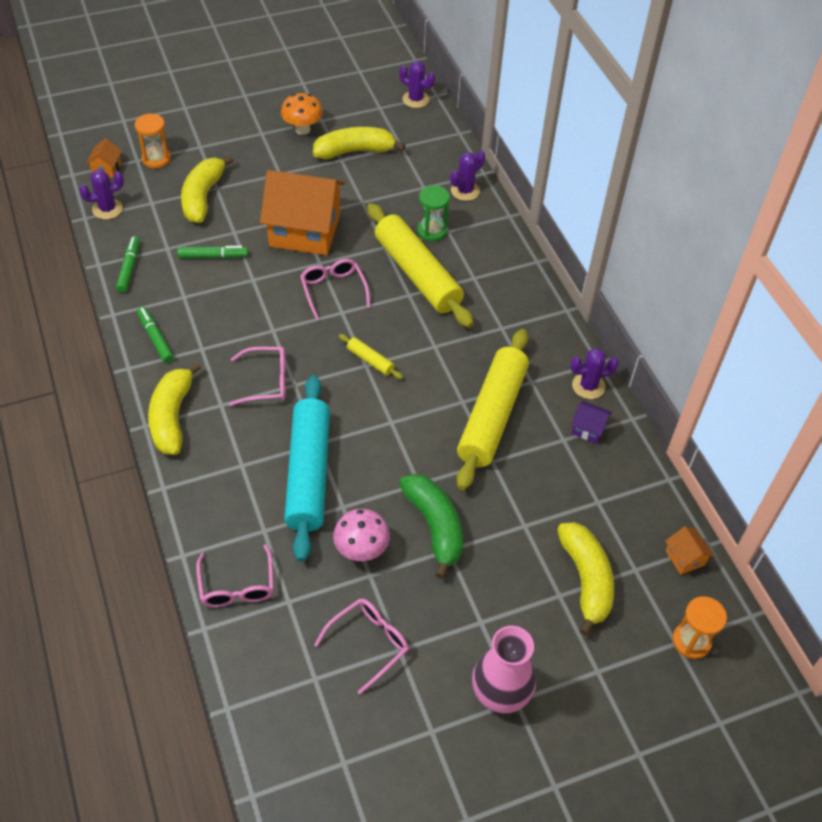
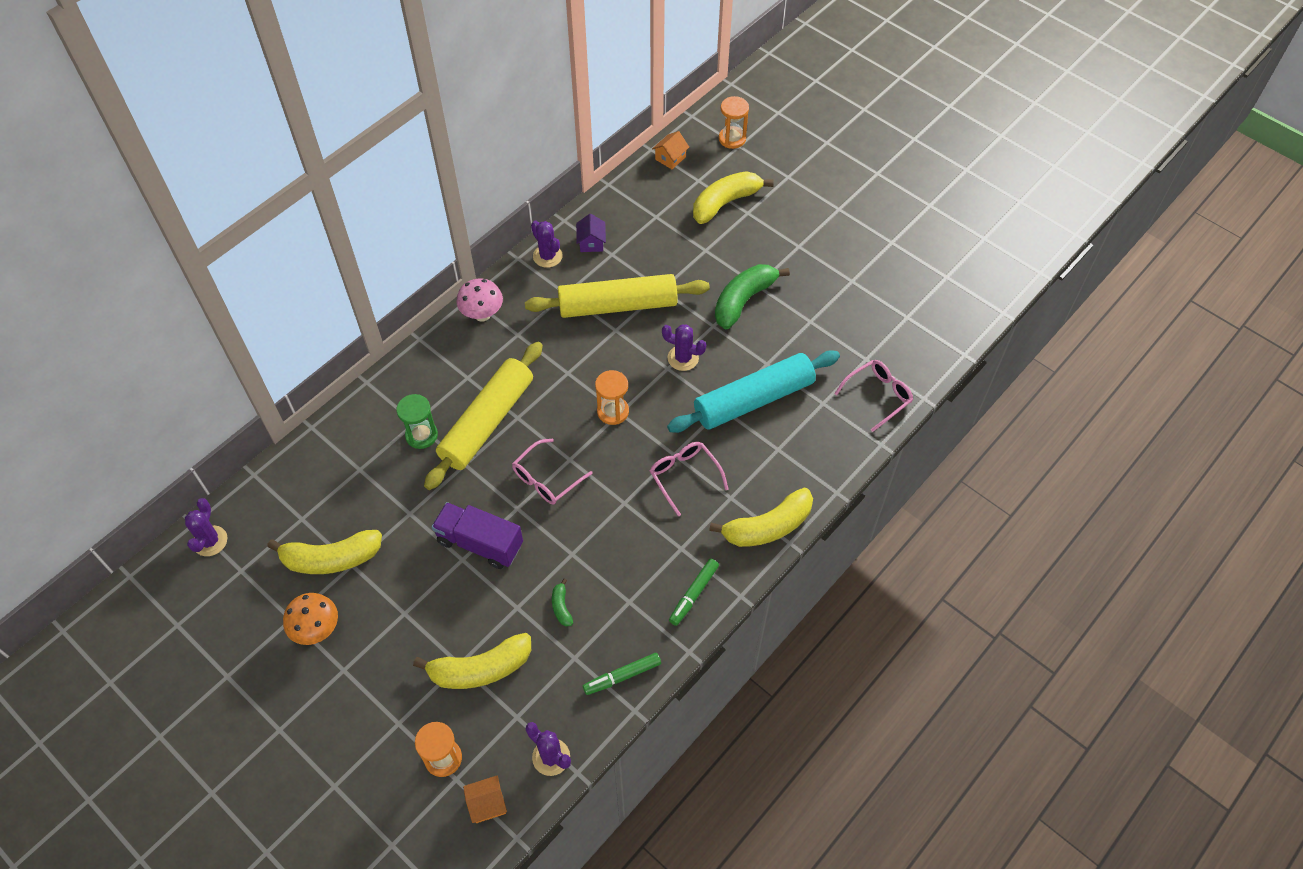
camera: 115 degrees left, 5 degrees up
(213, 256) = (561, 607): green marker -> green banana
(305, 231) = (480, 543): orange house -> purple truck
(354, 151) = (331, 558): yellow banana -> yellow banana turned 60 degrees counterclockwise
(361, 550) = (794, 335): pink mushroom -> pink mushroom (482, 314)
(368, 643) = (860, 299): pink glasses -> none
(370, 360) = (613, 411): yellow rolling pin -> orange hourglass
(465, 191) = (348, 432): purple cactus -> purple cactus (683, 358)
(500, 693) = (840, 218): pink vase -> none

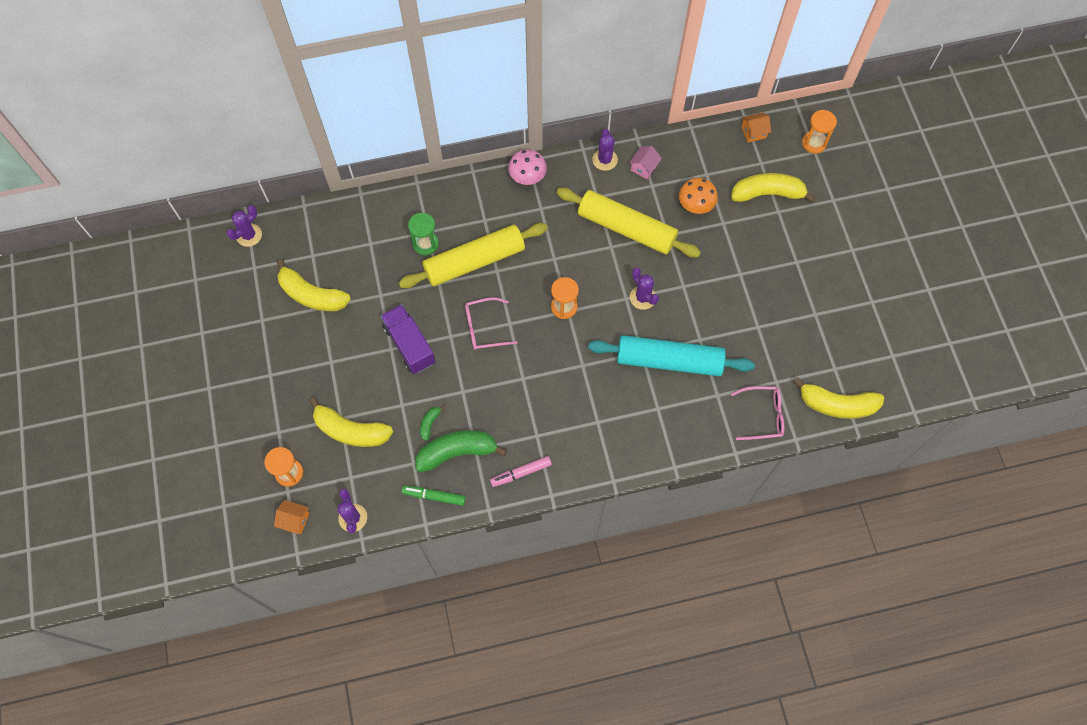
camera: 35 degrees right, 10 degrees up
(317, 630) = (272, 337): orange mushroom -> orange mushroom (695, 206)
(591, 242) = (644, 167): purple house -> pink house
(684, 476) = (577, 386): pink glasses -> none
(693, 594) = (521, 473): green marker -> pink marker
(743, 300) = (720, 280): green banana -> green banana (457, 452)
(767, 526) = (607, 459): yellow banana -> yellow banana (837, 404)

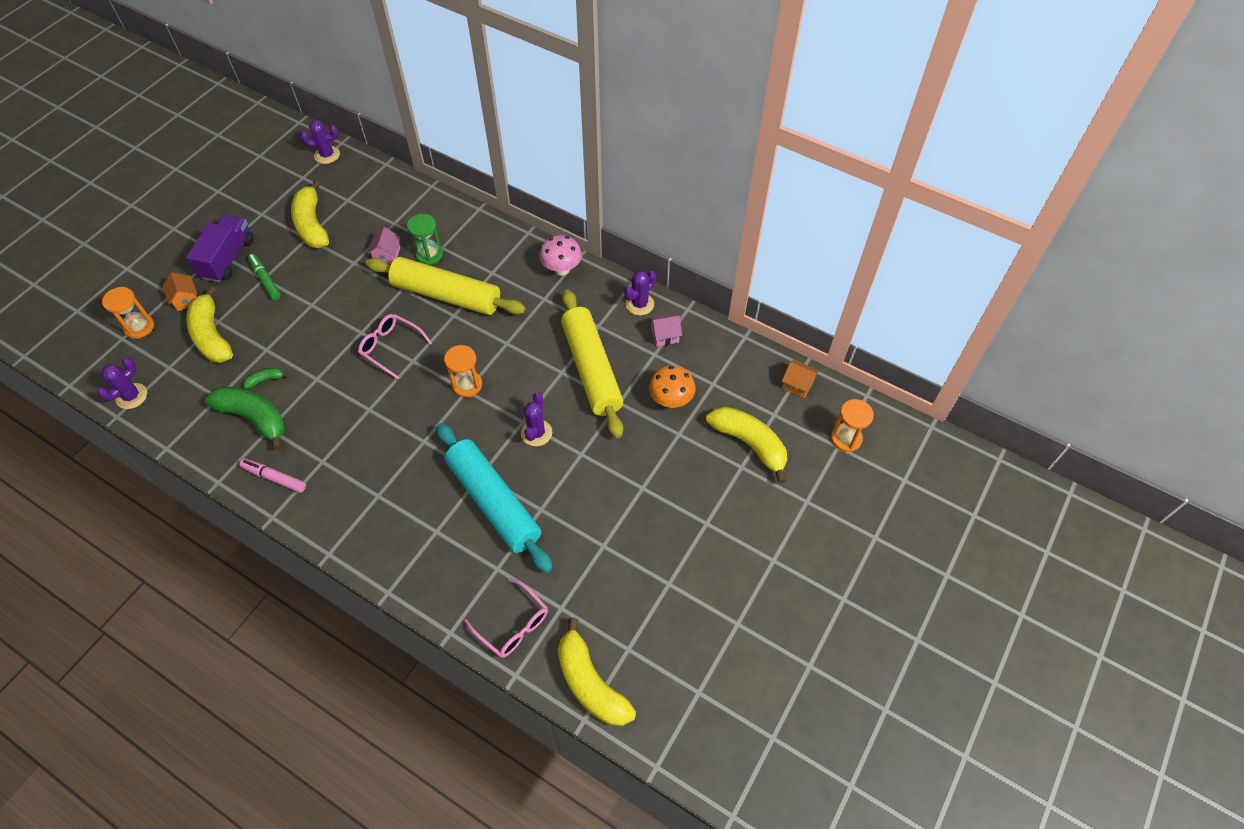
camera: 45 degrees right, 10 degrees down
(295, 520) = (99, 362): orange house -> orange house (186, 299)
(396, 269) = (387, 254): none -> pink house
(409, 345) = (326, 313): purple truck -> purple truck (228, 258)
(434, 496) = (198, 434): green marker -> green marker (265, 280)

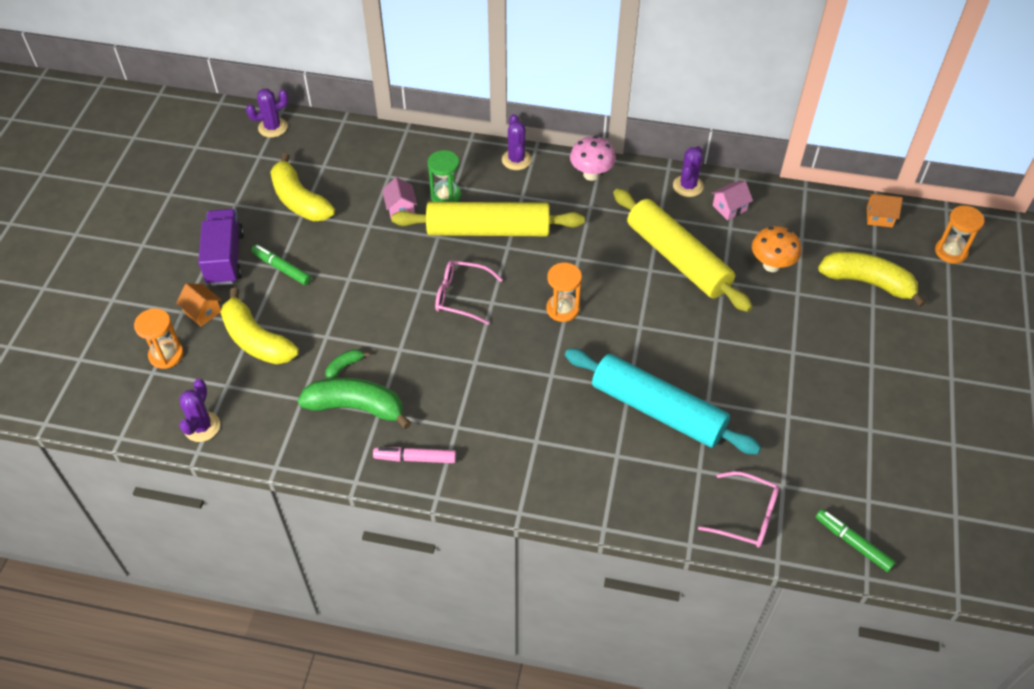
camera: 20 degrees left, 5 degrees down
(536, 433) = (660, 333): purple cactus -> purple cactus (516, 160)
(590, 683) = (853, 543): yellow banana -> green marker

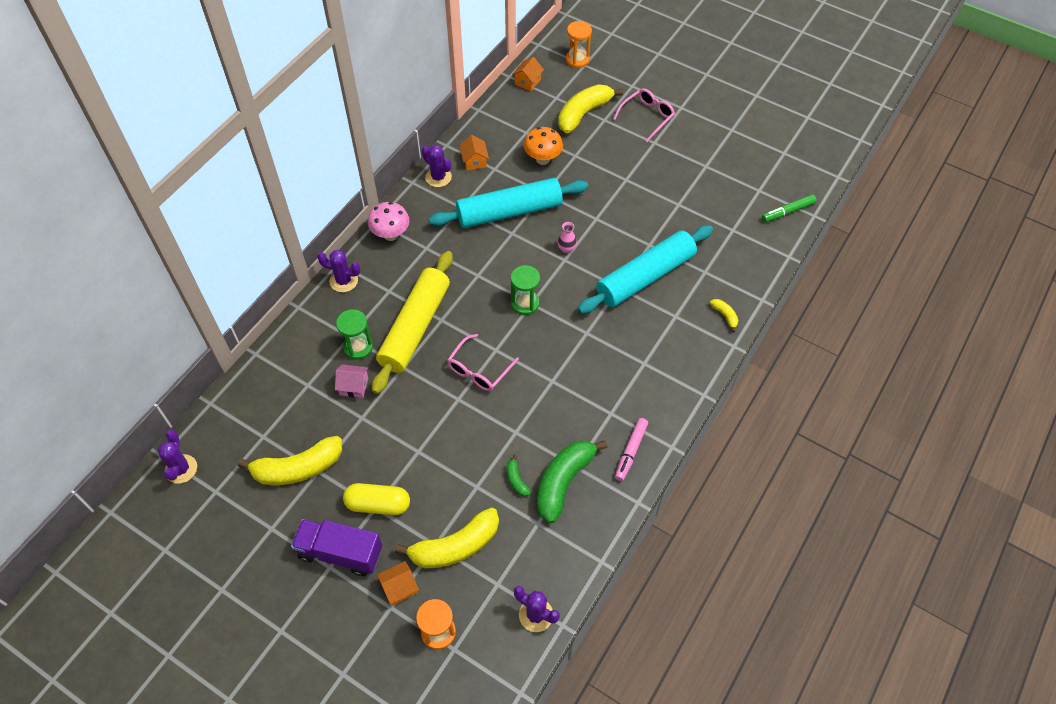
camera: 70 degrees left, 5 degrees up
(282, 268) = (378, 504): green marker -> yellow capsule
(562, 309) = (525, 303): orange hourglass -> green hourglass
(643, 508) = (724, 316): none -> yellow banana
(656, 324) = (566, 248): none -> pink vase
(677, 259) = (509, 212): yellow rolling pin -> turquoise rolling pin
(729, 208) = (474, 161): pink house -> orange house
(746, 516) = (750, 259): pink glasses -> pink glasses (647, 117)

